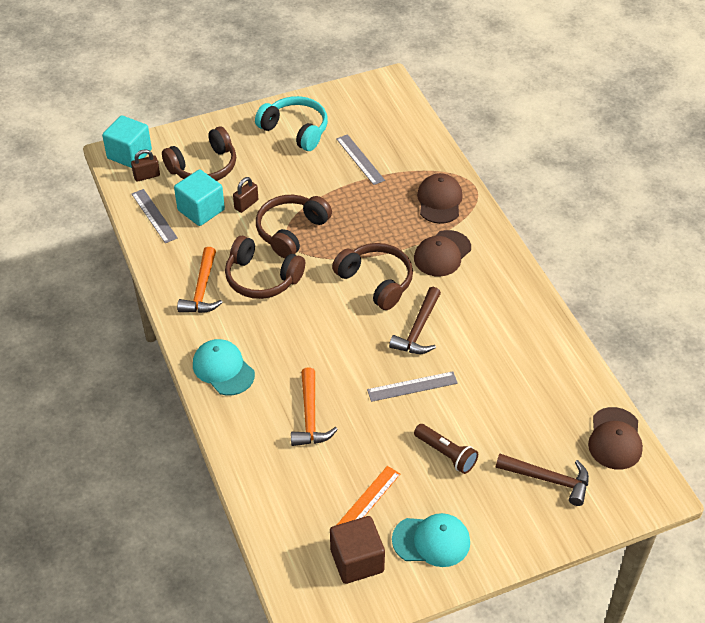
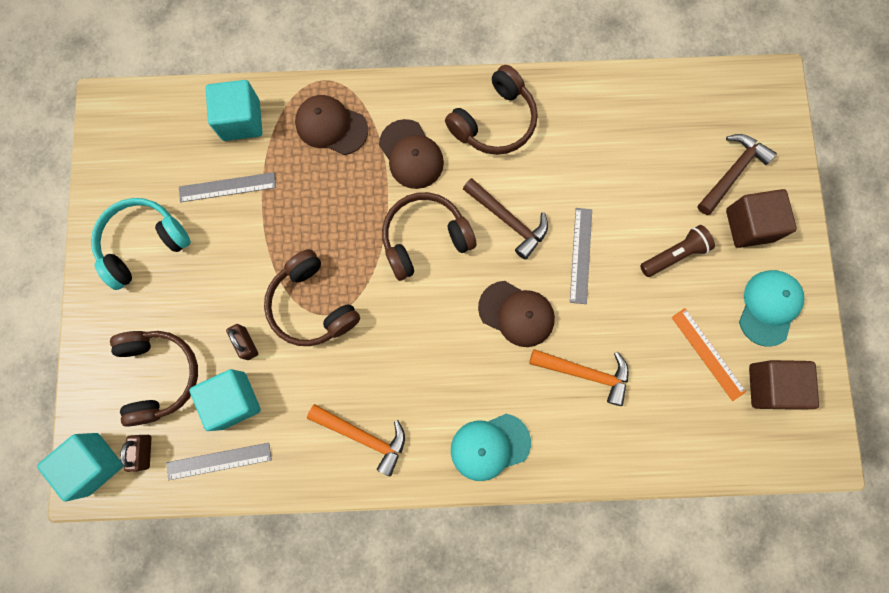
camera: 70 degrees left, 30 degrees up
(262, 278) = (371, 362): brown headphones -> brown headphones (494, 121)
(416, 151) = (241, 120): none -> turquoise cube
(504, 506) = (749, 225): none -> brown cube
(615, 439) = (705, 93): brown cap -> brown cap (516, 314)

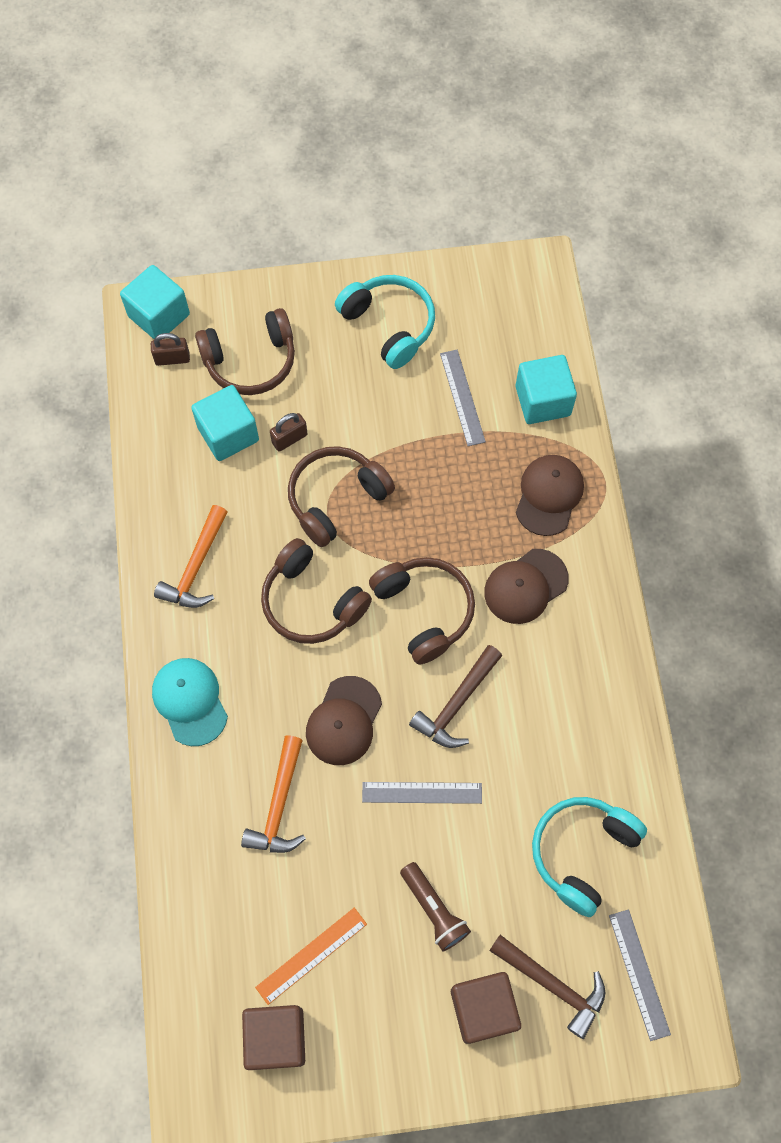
camera: 85 degrees right, 10 degrees down
(219, 461) = (165, 428): grey ruler -> grey ruler (639, 974)
(494, 121) = (581, 678): brown headphones -> brown headphones (312, 601)
(634, 138) = (583, 853): none -> turquoise headphones
(769, 307) = (376, 1035): turquoise cap -> none

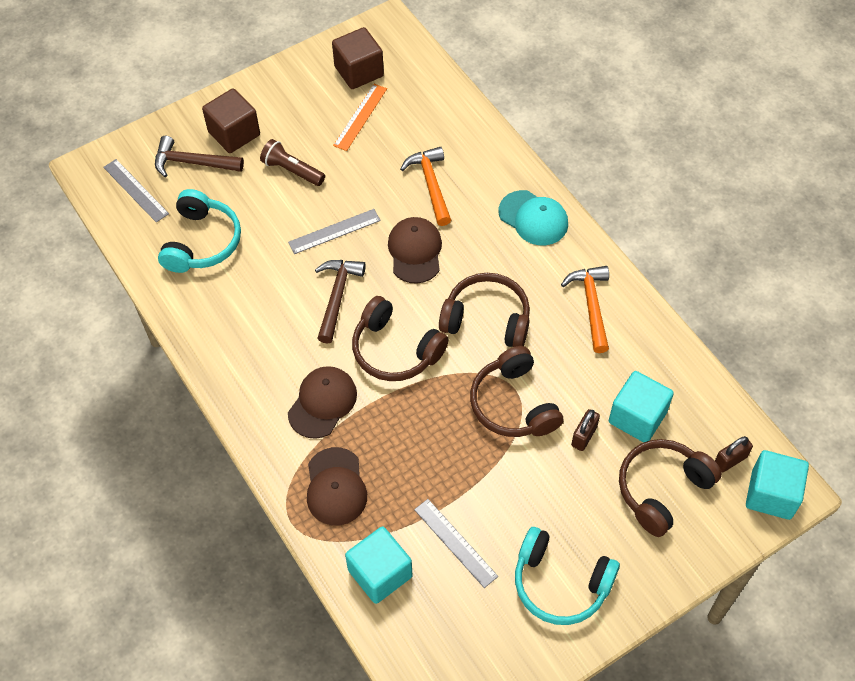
camera: 155 degrees right, 10 degrees down
(336, 499) = (514, 404): brown headphones -> brown headphones turned 135 degrees clockwise

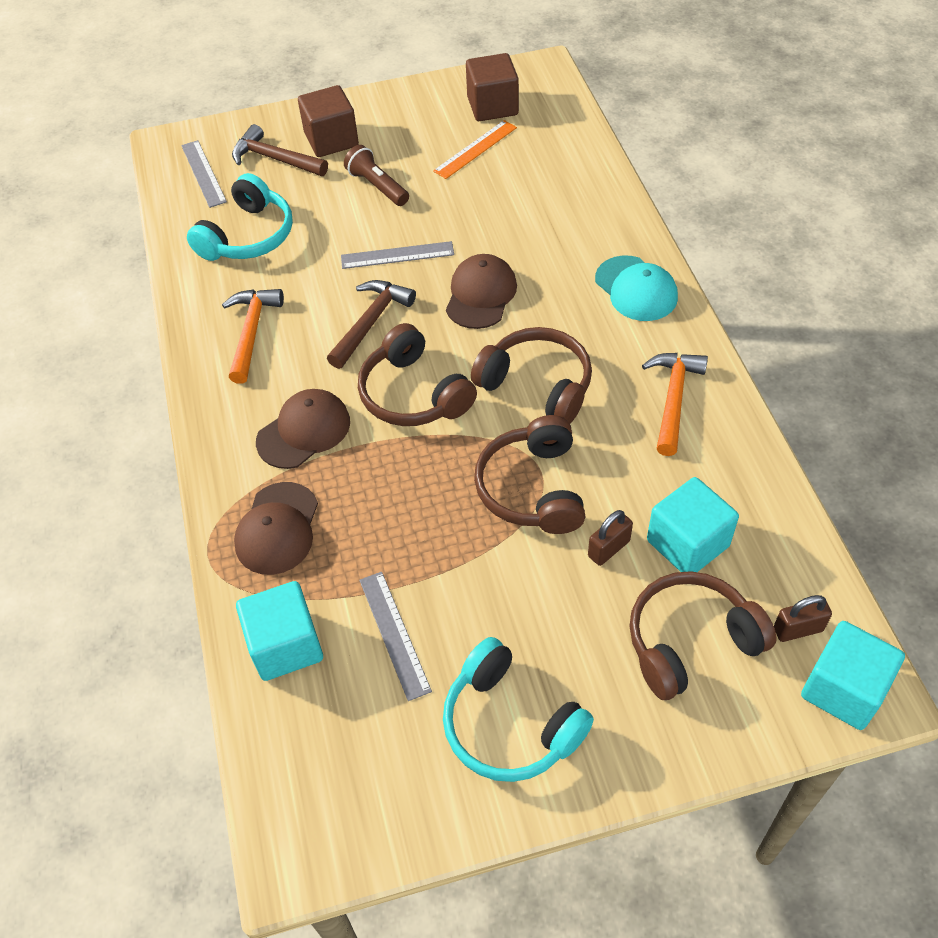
camera: 20 degrees right, 5 degrees down
(430, 184) = (527, 230): orange hammer -> orange hammer (251, 332)

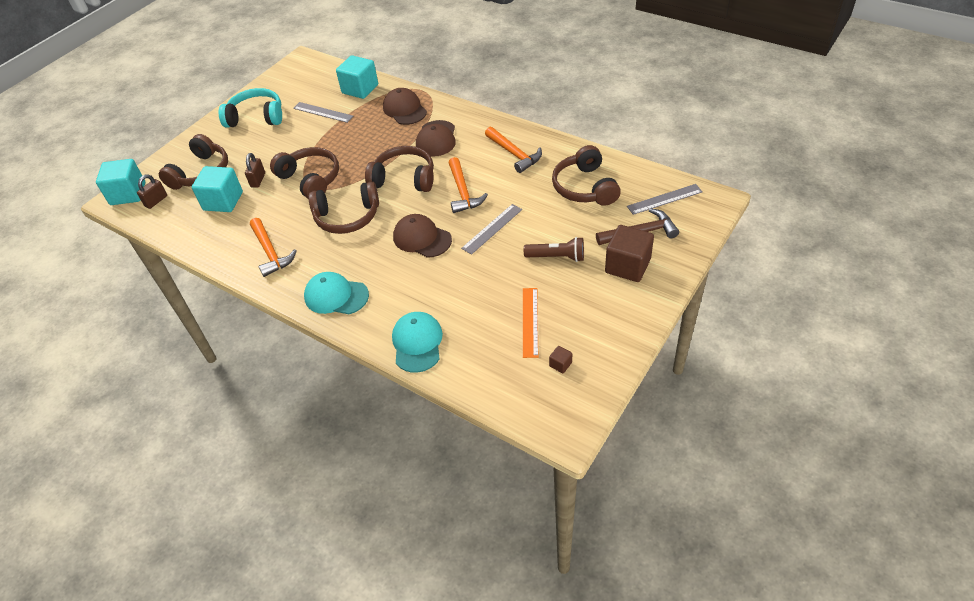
camera: 140 degrees right, 5 degrees down
(203, 173) = (664, 199): grey ruler -> grey ruler turned 45 degrees counterclockwise
(247, 236) = (585, 187): turquoise headphones -> brown headphones
(371, 322) = (463, 192): brown hammer -> orange hammer
(481, 295) = (422, 238): brown cap -> brown cap turned 150 degrees clockwise
(492, 106) = (560, 364): brown cube -> brown cube, size x0.42
(595, 192) = (417, 343): none -> turquoise cap

